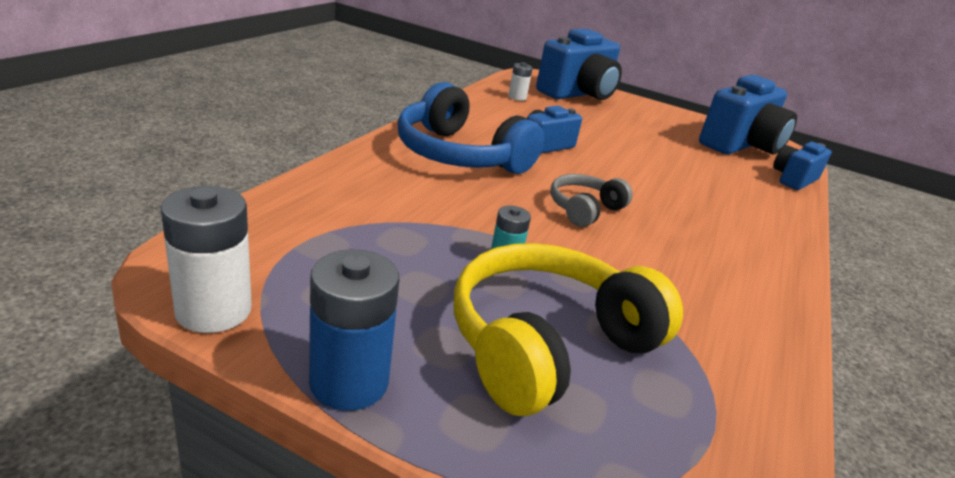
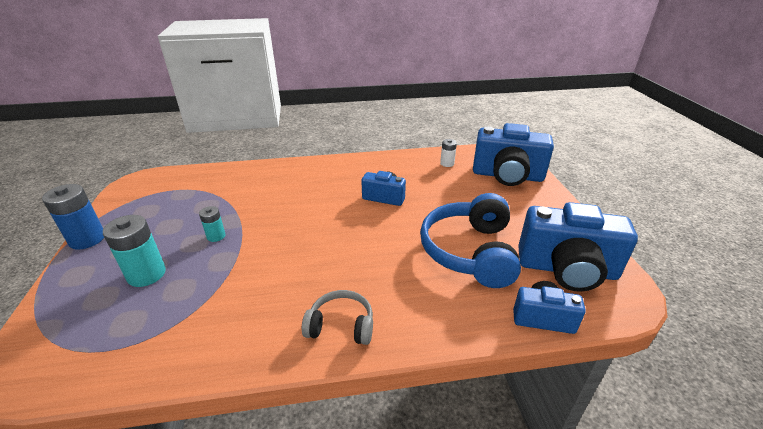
camera: 60 degrees right, 5 degrees up
(213, 310) = (116, 197): white battery -> none
(460, 155) = (322, 182): blue headphones -> blue headphones (470, 251)
(548, 344) = (146, 274): yellow headphones -> turquoise battery
(584, 209) = (310, 238): grey headphones -> grey headphones (341, 326)

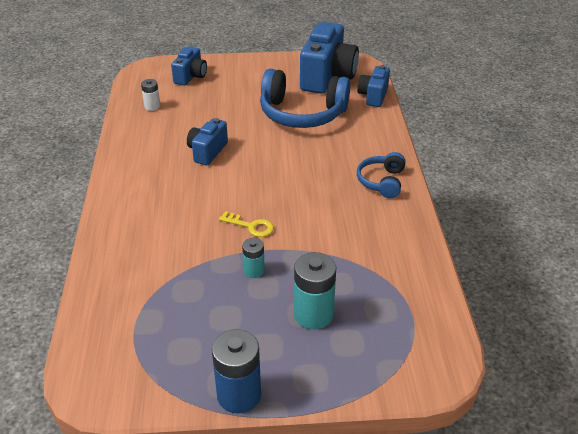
camera: 85 degrees left, 5 degrees up
(275, 230) = (251, 226): none -> yellow key
(341, 326) = (382, 182): grey headphones -> blue headphones
(507, 176) = (191, 76): blue camera -> blue camera, size x0.55

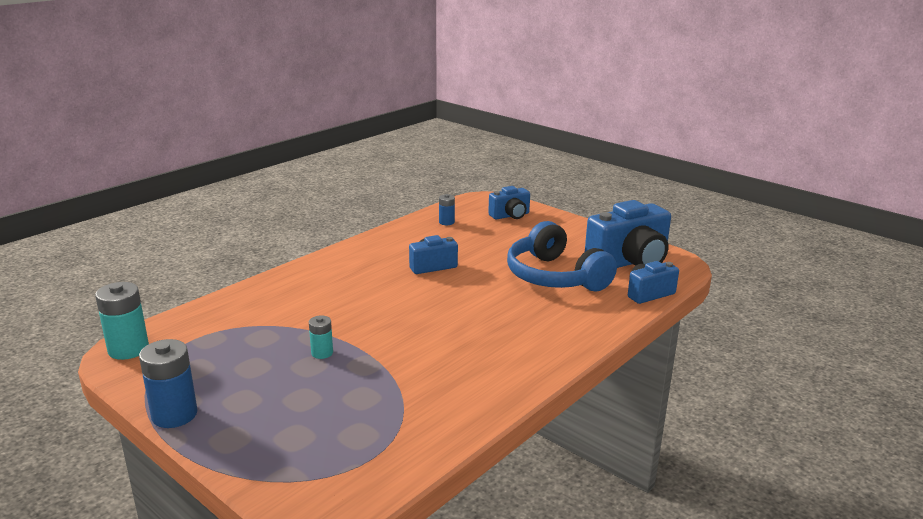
camera: 45 degrees right, 15 degrees down
(152, 106) = (446, 222): white battery -> blue battery
(251, 226) = (373, 326): yellow key -> none
(313, 314) = (307, 404): turquoise battery -> turquoise battery (128, 349)
(382, 182) = (533, 355): blue headphones -> none

